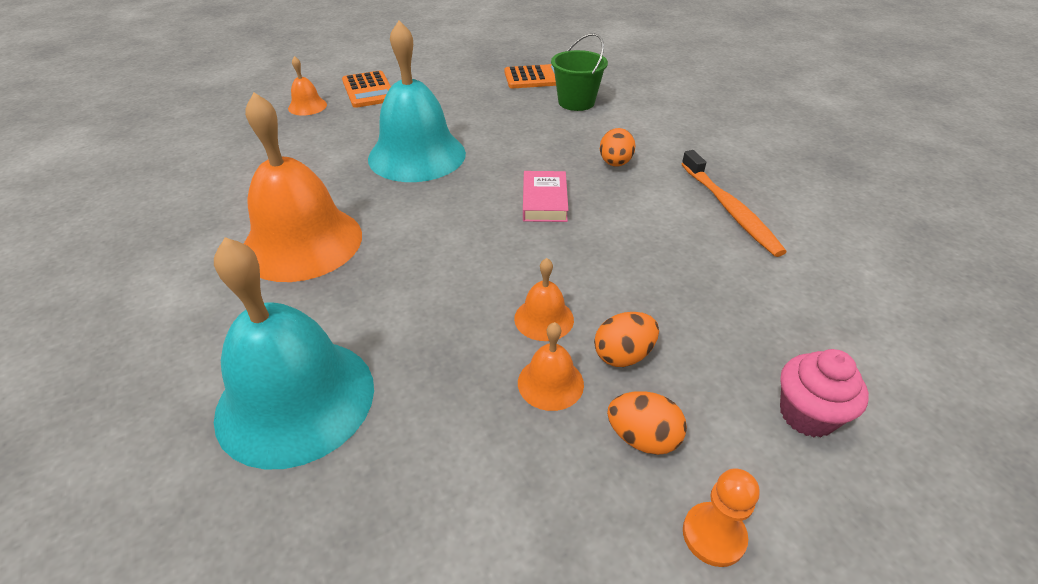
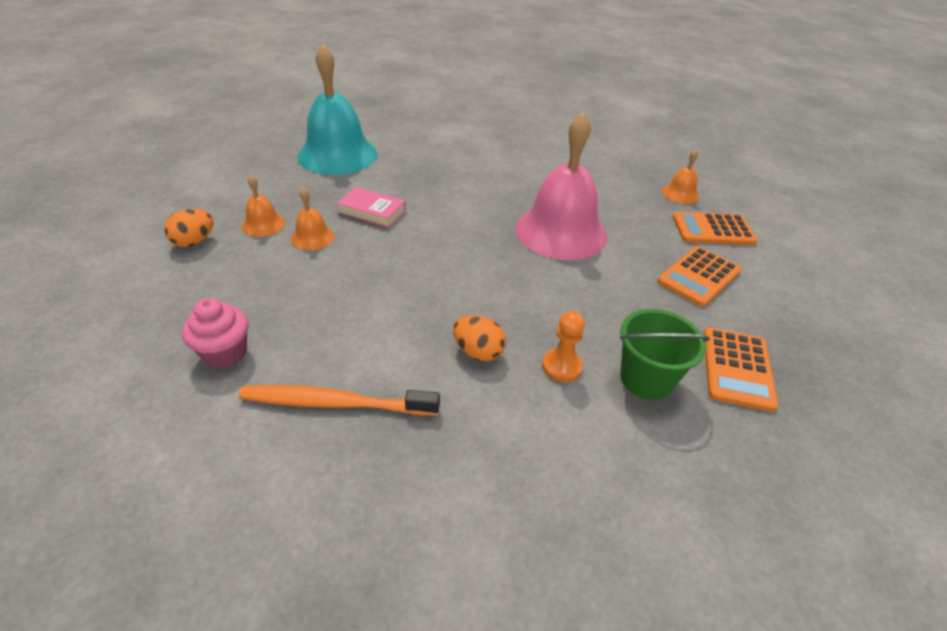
camera: 110 degrees right, 0 degrees up
(302, 242) = (467, 170): orange bell -> none
(417, 155) = (561, 232): turquoise bell -> pink bell
(444, 92) = (698, 276): none -> orange calculator
(544, 201) = (443, 280): pink book -> pink book (372, 211)
(623, 355) = (250, 257): orange egg -> none
(713, 535) = (126, 242): orange pawn -> orange pawn (561, 366)
(807, 415) = (122, 312): pink cupcake -> pink cupcake (225, 353)

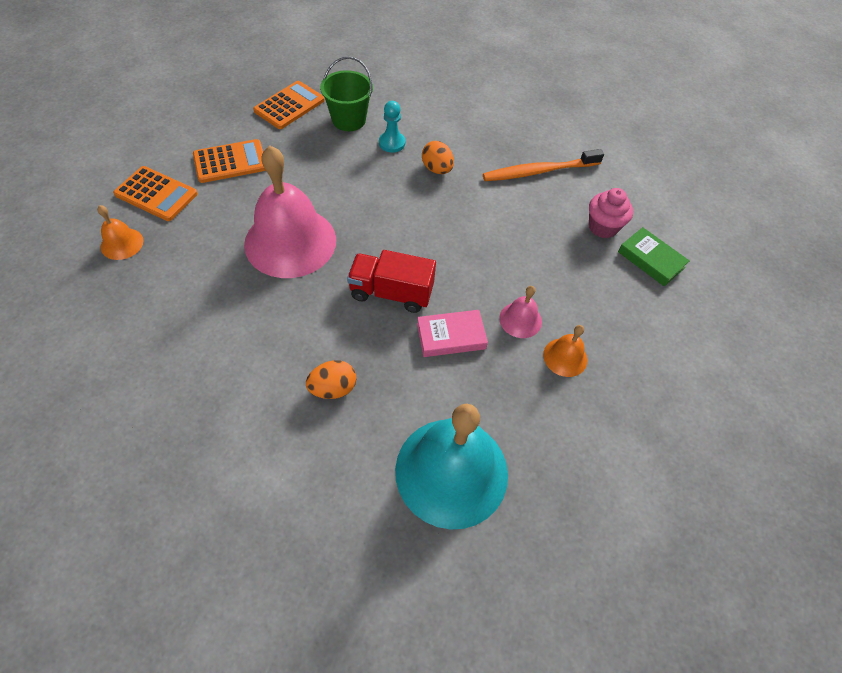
camera: 155 degrees left, 15 degrees up
(158, 333) = (651, 260): none -> green book
(194, 242) = (632, 355): orange egg -> orange egg (333, 388)
(312, 237) = (520, 320): orange bell -> pink bell
(334, 403) = (538, 171): orange toothbrush -> orange toothbrush turned 135 degrees clockwise
(372, 211) = (451, 336): pink book -> pink book turned 60 degrees counterclockwise
(441, 223) = (391, 293): none -> red truck
(561, 366) = (392, 143): orange pawn -> turquoise pawn

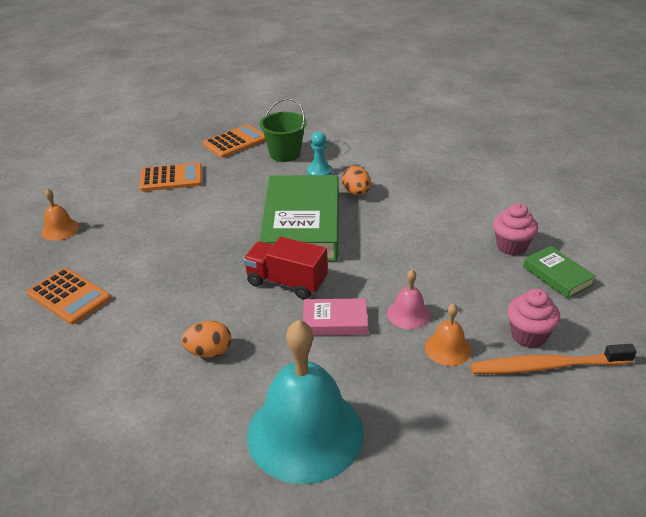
camera: 15 degrees right, 20 degrees down
(156, 194) = (101, 197): orange calculator -> orange calculator (69, 296)
(290, 241) = (205, 237): pink bell -> none
(389, 217) = (302, 225): none -> green book
(538, 171) = (455, 199): orange toothbrush -> orange toothbrush (546, 366)
(636, 333) = (528, 335): none -> pink cupcake

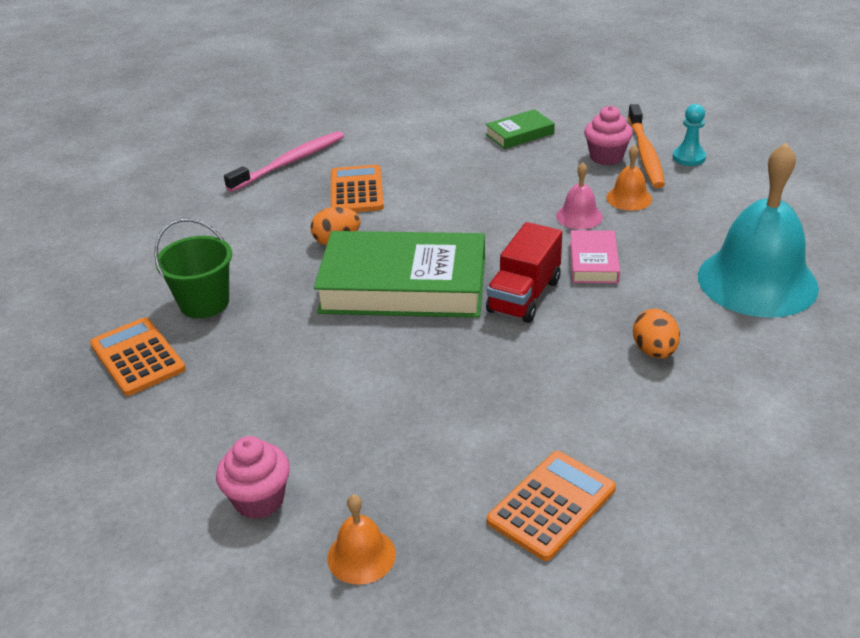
camera: 85 degrees left, 0 degrees up
(171, 178) = (231, 425): orange calculator -> orange calculator (356, 190)
(319, 172) = (271, 271): turquoise pawn -> turquoise pawn (689, 157)
(465, 162) = (290, 162): none -> pink toothbrush
(511, 246) = (469, 151): pink cupcake -> pink cupcake (259, 500)

